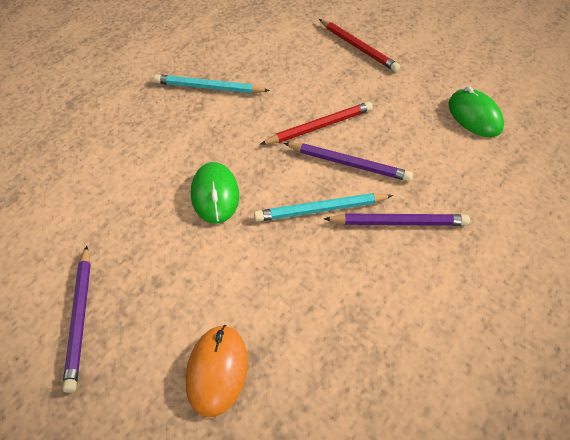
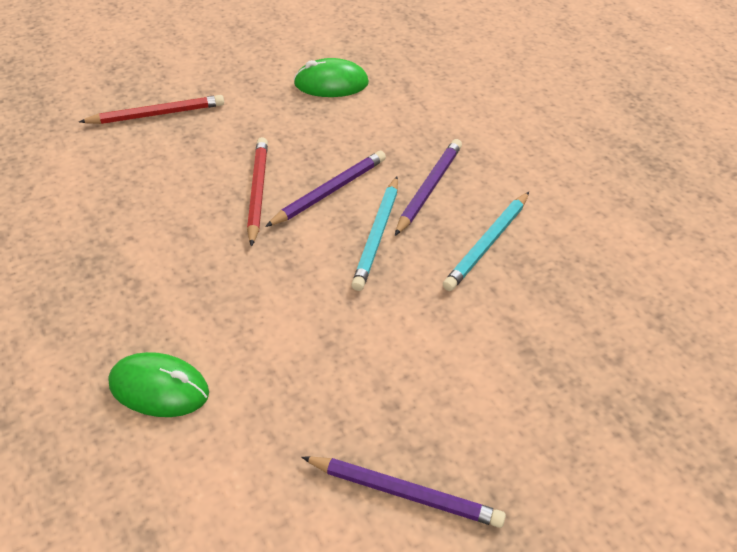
camera: 65 degrees left, 5 degrees down
(208, 88) = (106, 262): turquoise pencil -> turquoise pencil (487, 244)
(215, 195) = (297, 313): green mouse -> green mouse (159, 388)
(217, 371) = (531, 384): orange mouse -> none

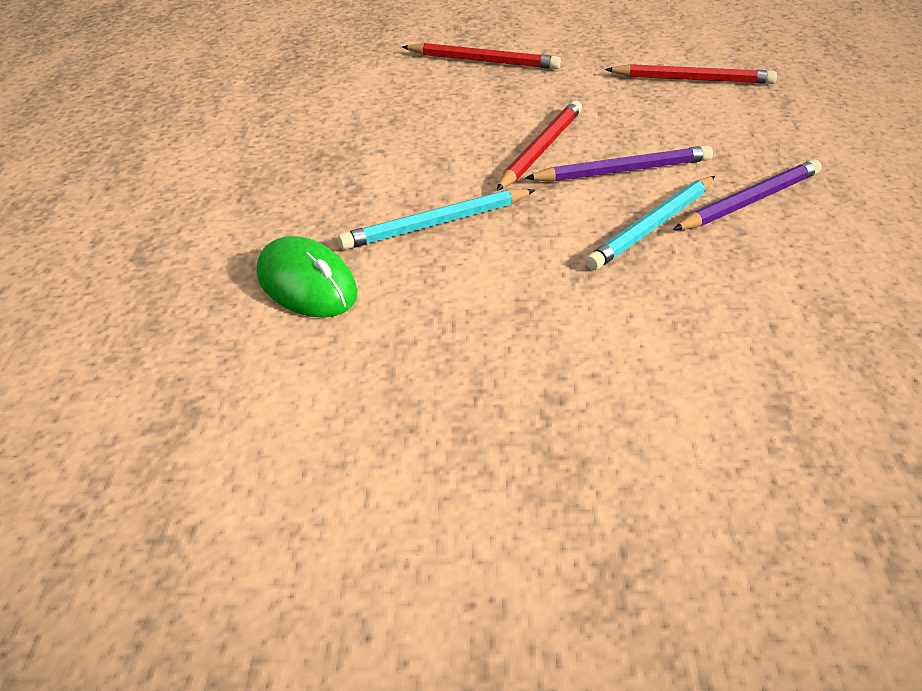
camera: 30 degrees right, 5 degrees down
(331, 83) = (693, 79): green mouse -> red pencil
(405, 493) = (505, 496): purple pencil -> none
(487, 244) = (794, 276): turquoise pencil -> turquoise pencil (436, 224)

